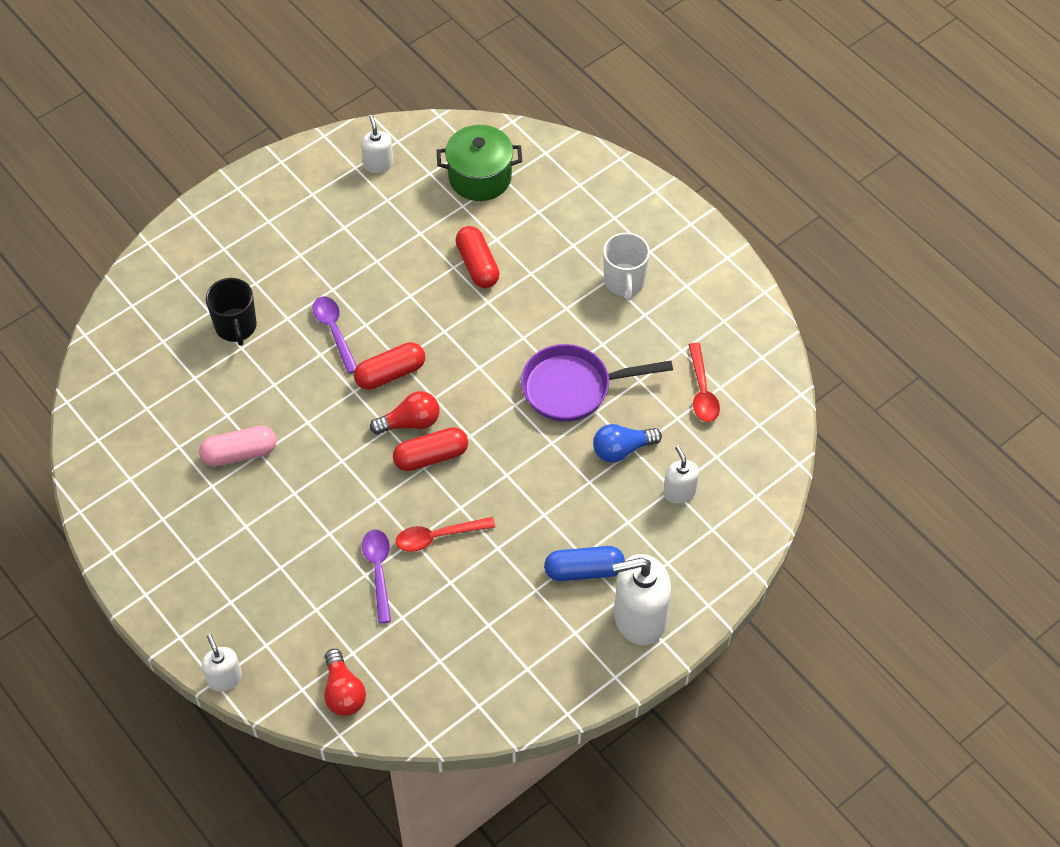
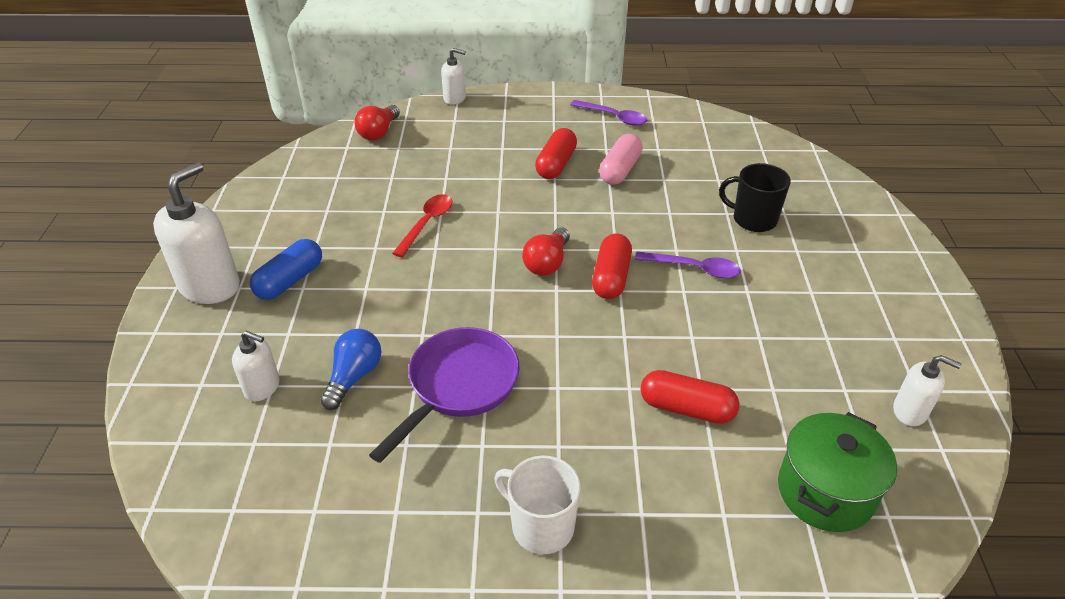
camera: 130 degrees right, 15 degrees down
(343, 692) = (379, 132): red light bulb -> red light bulb turned 90 degrees counterclockwise
(378, 570) = (440, 184): purple spoon -> purple spoon (614, 117)
(431, 457) = (500, 257): red capsule -> red capsule (556, 164)
(702, 391) = (329, 489): red spoon -> none

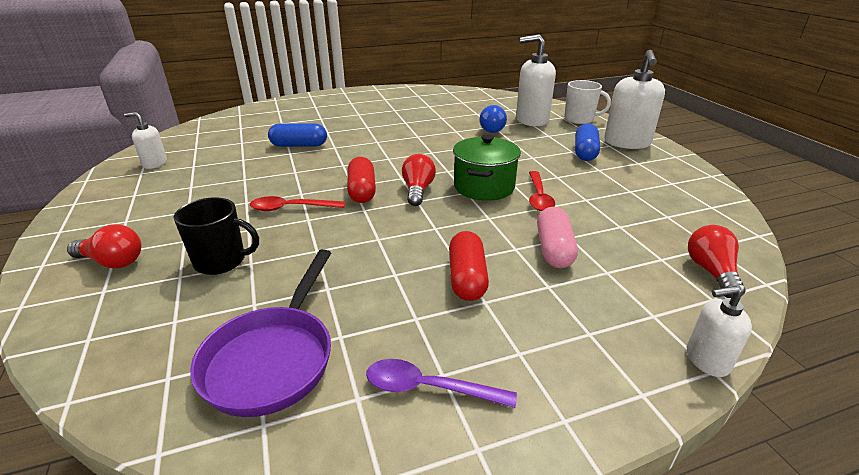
camera: 160 degrees right, 10 degrees down
(262, 387) = (531, 120): white soap dispenser -> white soap dispenser, size x1.84
(458, 386) = (432, 134): purple pan -> purple pan (273, 358)
(541, 526) = (365, 111): white mug -> white mug (579, 119)
(620, 170) = (385, 288): pink capsule -> pink capsule (554, 249)
(686, 408) = (299, 145): red capsule -> blue capsule
(695, 269) = (291, 208): purple spoon -> red spoon
(825, 492) = (227, 134): green pot -> green pot (484, 187)
(853, 240) = (112, 262): none -> red light bulb

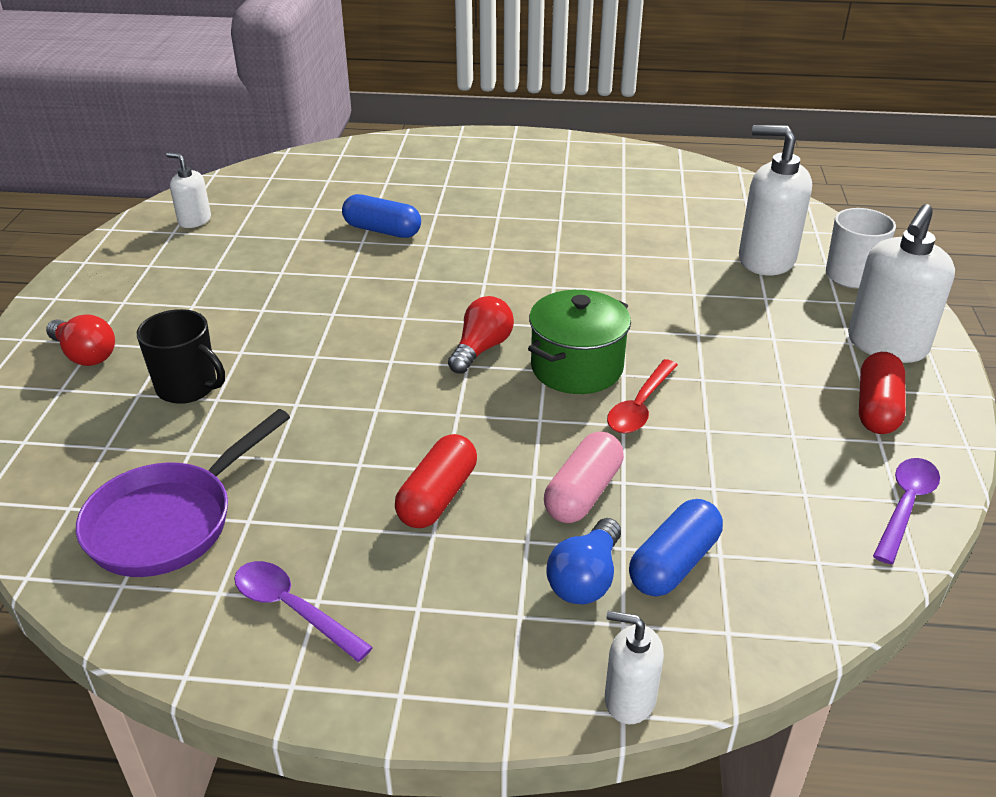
camera: 25 degrees right, 5 degrees up
(291, 208) = (306, 333): red spoon -> none
(362, 191) = (409, 330): red capsule -> red capsule (877, 408)
(491, 129) = (682, 262): blue light bulb -> blue light bulb (585, 578)
(585, 152) = (793, 346): blue capsule -> blue capsule (674, 563)
(711, 272) = (771, 597): red light bulb -> none
(718, 208) = (905, 505): none -> purple spoon

